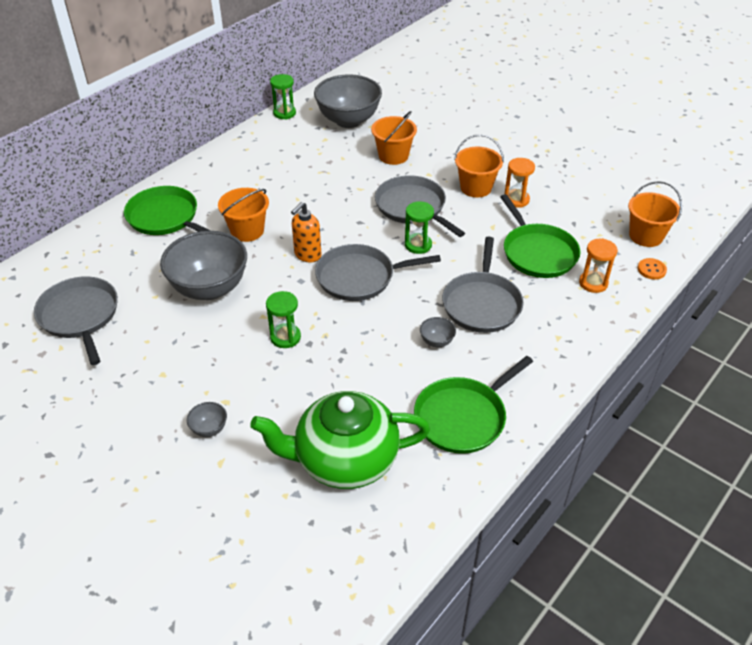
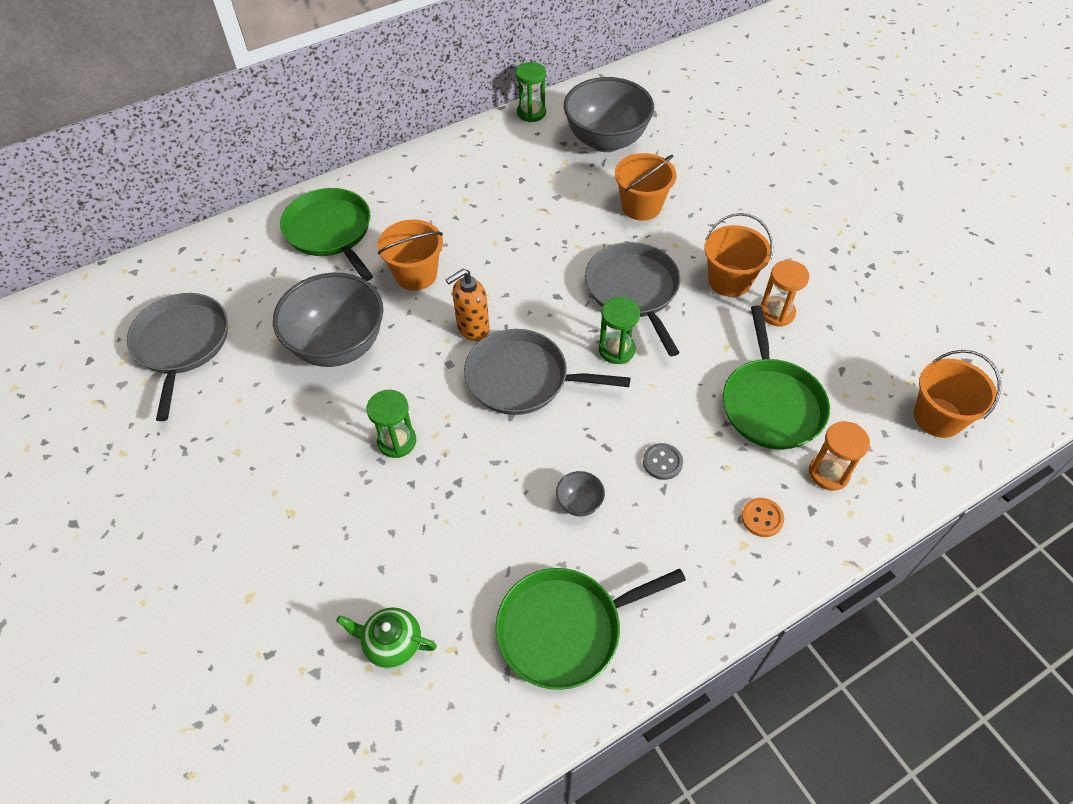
camera: 20 degrees right, 10 degrees up
(209, 429) = (256, 545): grey bowl -> none
(344, 460) = (392, 644): green teapot -> green teapot, size x0.45
(482, 303) = (662, 462): grey pan -> grey button
(651, 270) = (923, 475): orange button -> orange button (762, 518)

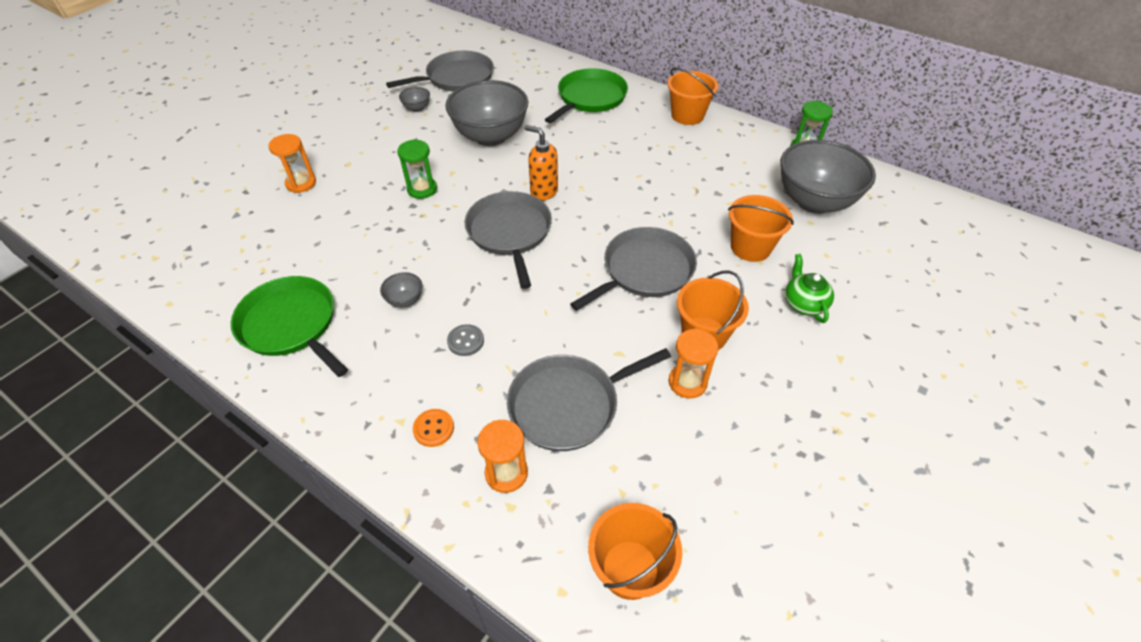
camera: 65 degrees right, 5 degrees down
(219, 406) = (417, 108): none -> grey bowl
(297, 577) = (301, 183): none -> orange hourglass
(392, 644) = (262, 240): green teapot -> green teapot (803, 303)
(416, 274) = (577, 148): orange bucket -> orange bucket (687, 115)
(616, 350) = (570, 278): green hourglass -> none
(771, 404) = (569, 405): green pan -> grey pan

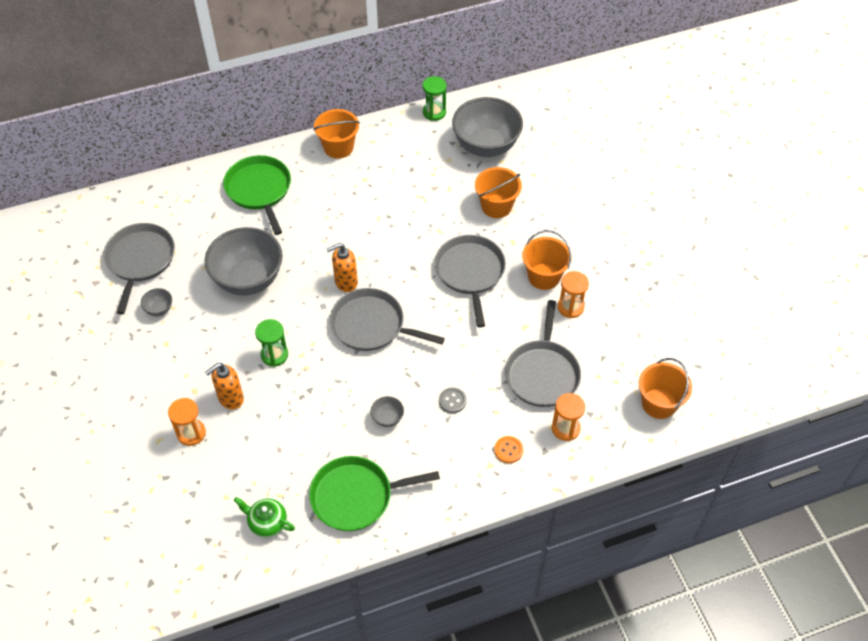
camera: 55 degrees left, 5 degrees up
(354, 187) = (230, 398): none -> orange soap dispenser
(803, 303) = (559, 214): green teapot -> green teapot (267, 523)

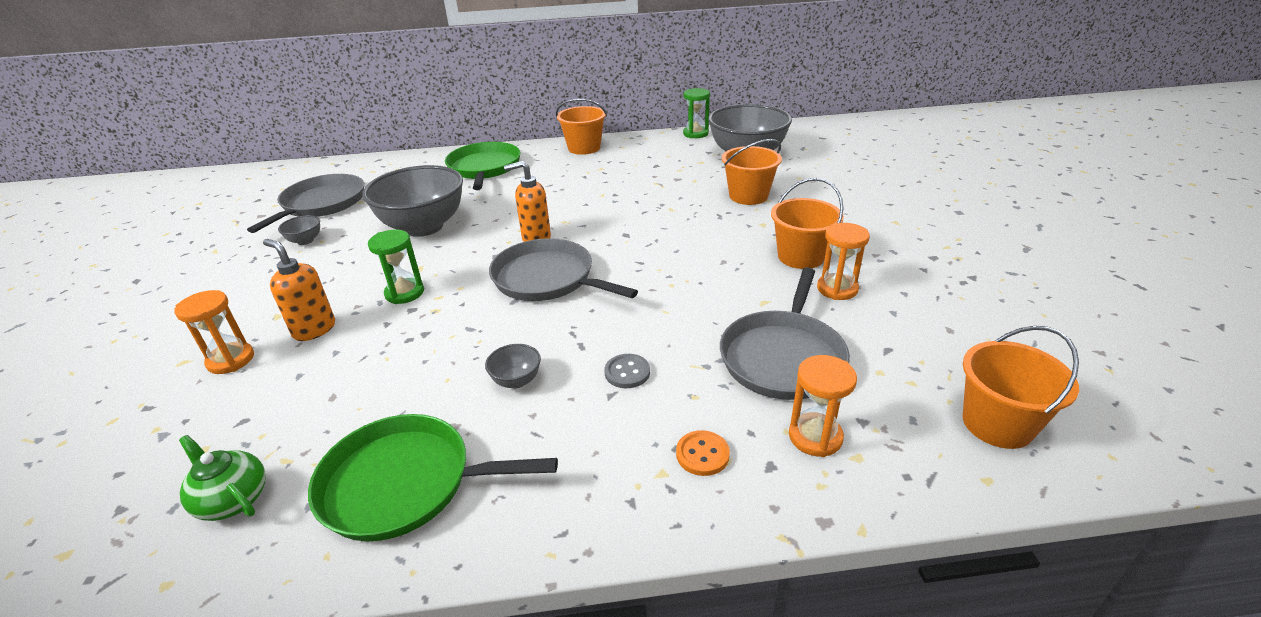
camera: 15 degrees right, 20 degrees down
(230, 398) = (314, 329): orange soap dispenser -> orange soap dispenser turned 60 degrees clockwise
(470, 272) = (699, 244): grey pan -> none

